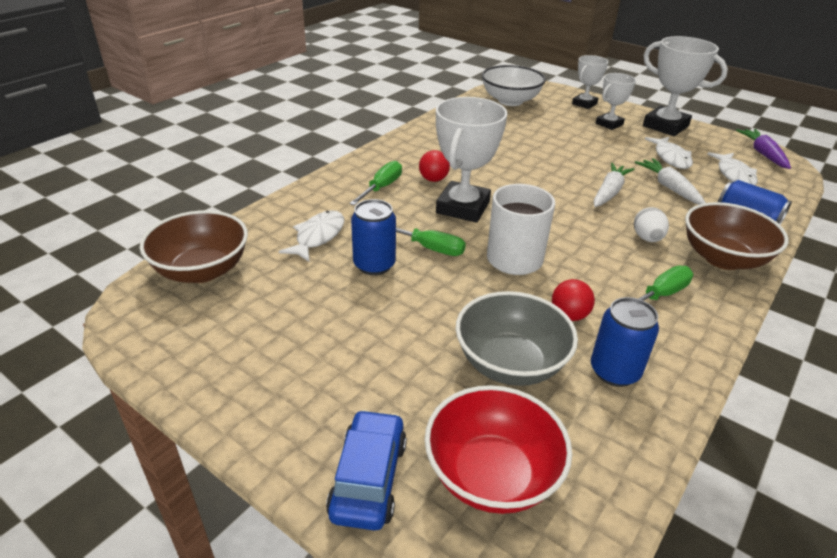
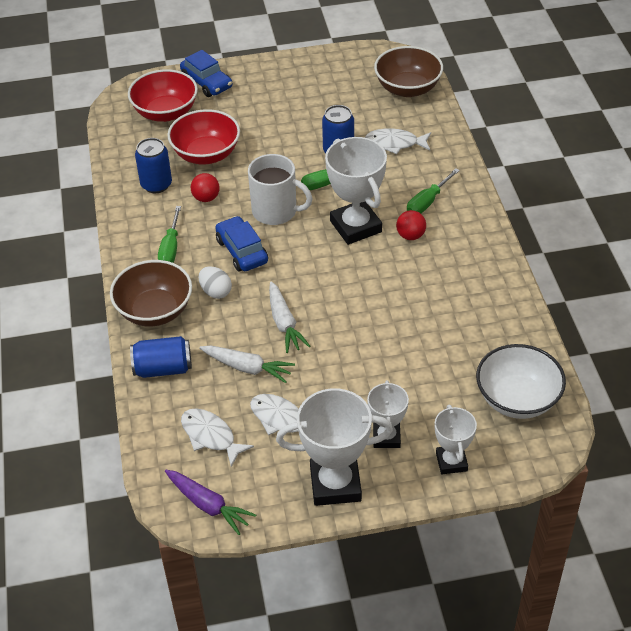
camera: 135 degrees right, 10 degrees up
(318, 236) = (395, 143): white fish -> white fish turned 120 degrees clockwise
(381, 187) = (427, 202): green screwdriver -> green screwdriver turned 60 degrees clockwise
(510, 363) = (206, 154): grey bowl -> red bowl
(587, 250) = (242, 251): none -> blue car

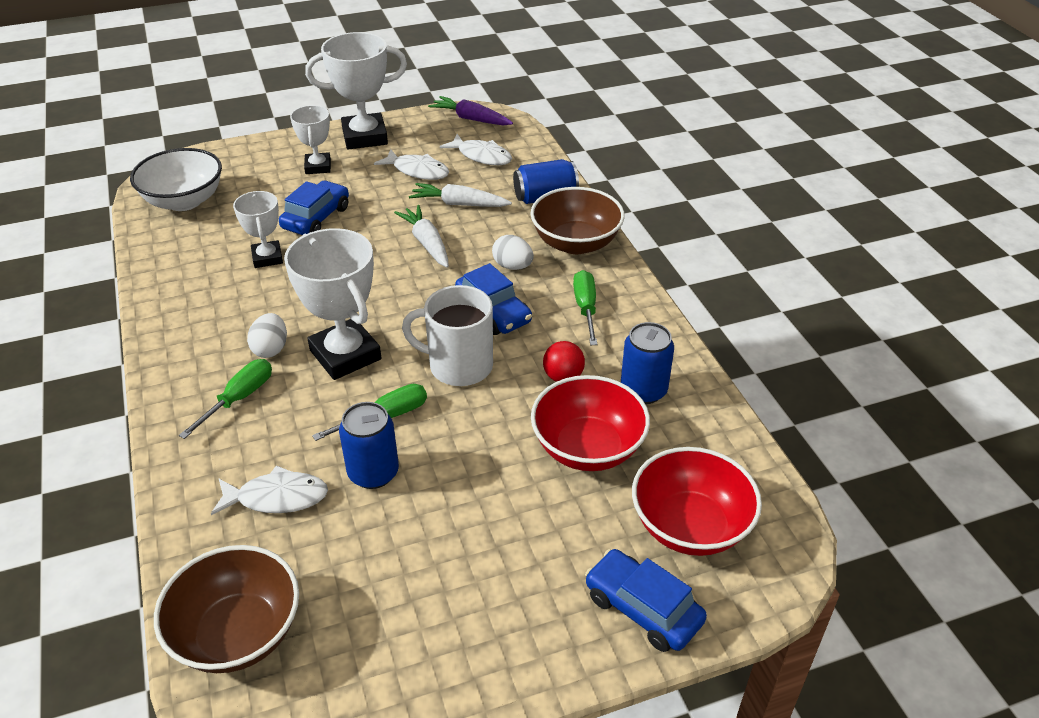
camera: 170 degrees right, 5 degrees down
(384, 363) = (316, 218): none -> blue car
(410, 236) = (271, 349): red ball -> white egg
(451, 462) = (260, 156): white trophy -> white trophy (267, 258)

